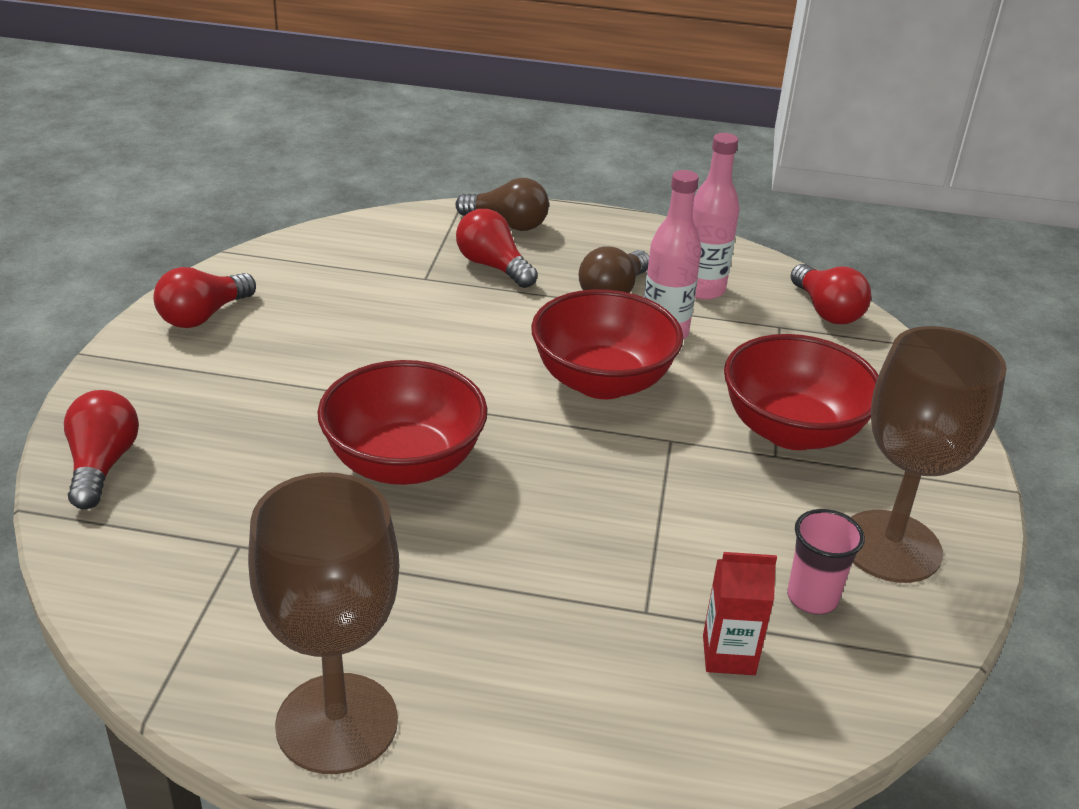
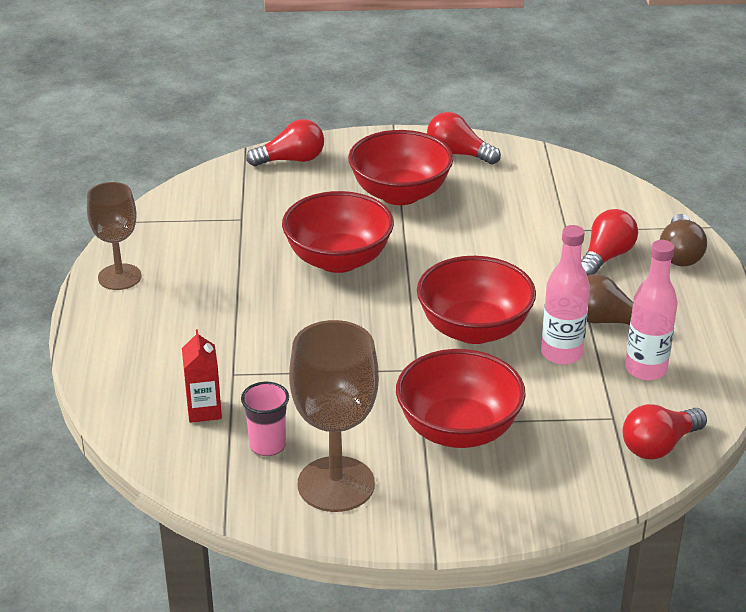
camera: 80 degrees right, 0 degrees up
(269, 380) = (400, 194): none -> red bowl
(337, 723) = (119, 277): brown goblet -> brown goblet, size x0.66

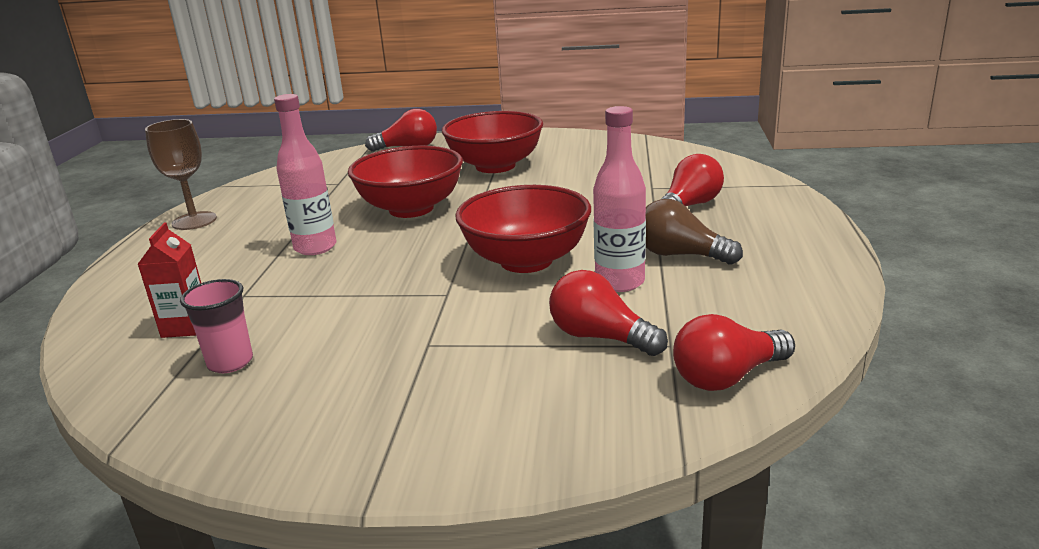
camera: 10 degrees right, 10 degrees down
(336, 484) = (283, 407): brown goblet -> none
(458, 154) = (561, 142): red light bulb -> red light bulb (600, 337)
(458, 430) = (468, 352): red bowl -> none
(645, 369) = (720, 297): pink bottle -> pink bottle (315, 247)
(680, 254) = (771, 203): brown light bulb -> none

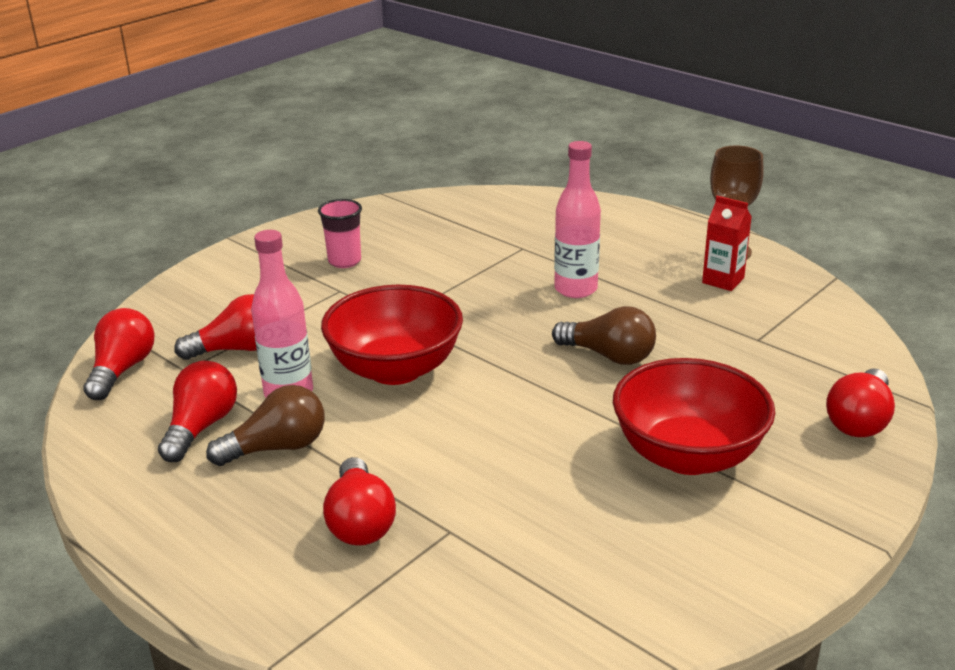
camera: 125 degrees right, 5 degrees up
(186, 327) = (499, 224): red carton -> red carton (723, 280)
(230, 362) = (424, 230): pink cup -> pink cup (344, 261)
(411, 209) = (609, 356): red bowl -> brown light bulb
(715, 291) = (201, 427): none -> red light bulb

